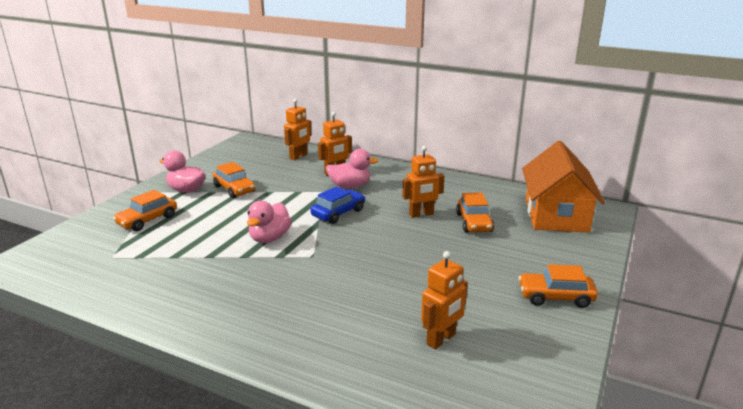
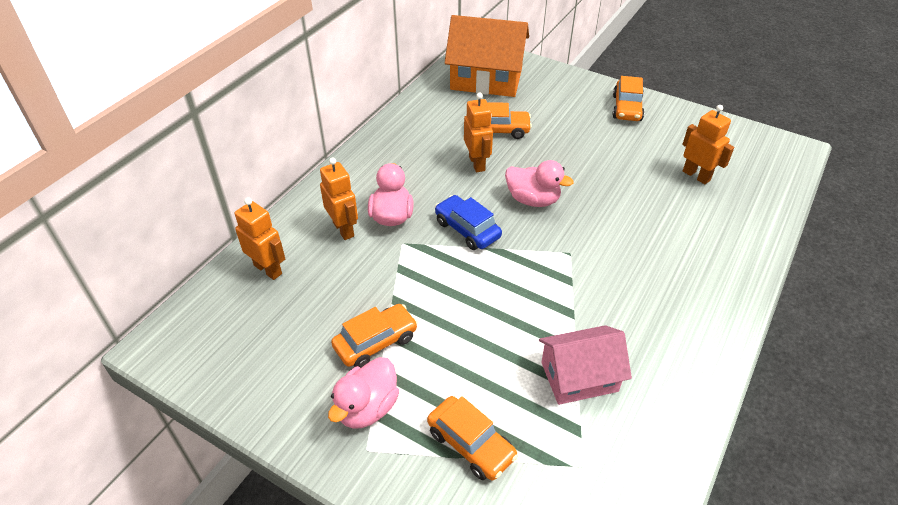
camera: 85 degrees left, 20 degrees up
(184, 257) = (579, 376): none -> pink house
(269, 238) = (529, 292): pink duck -> pink duck (533, 200)

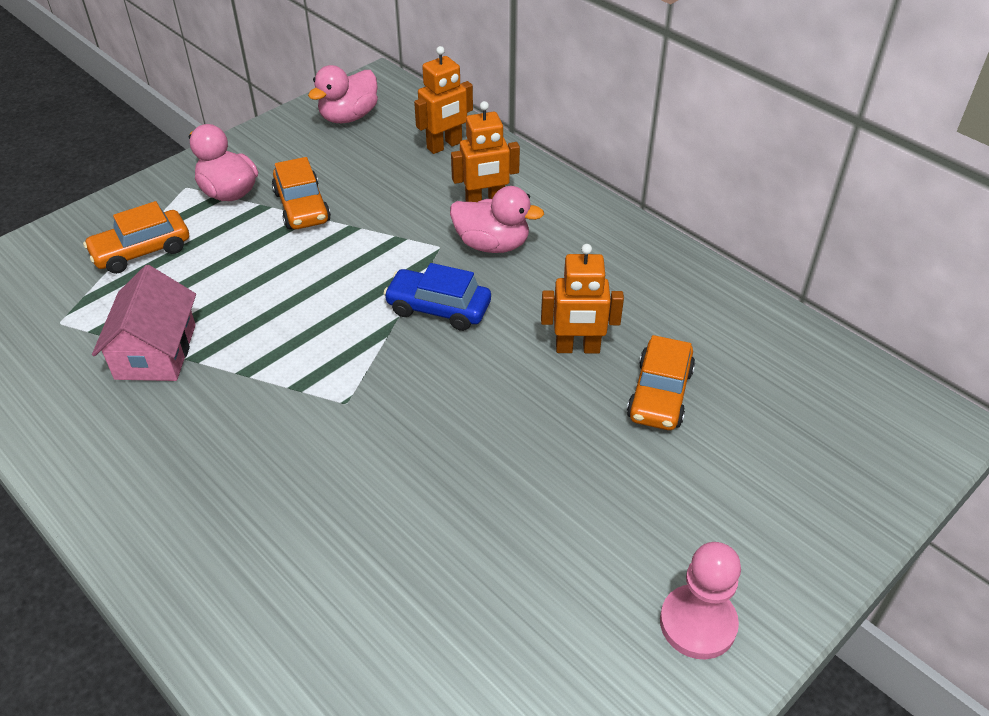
camera: 105 degrees right, 0 degrees up
(467, 229) = (438, 308): blue car -> blue car turned 135 degrees counterclockwise
(486, 79) = (828, 415): orange house -> none
(533, 200) = (471, 392): pink duck -> pink duck (349, 117)
(627, 108) = (698, 623): orange car -> pink pawn
(696, 175) = (447, 657): orange robot -> none

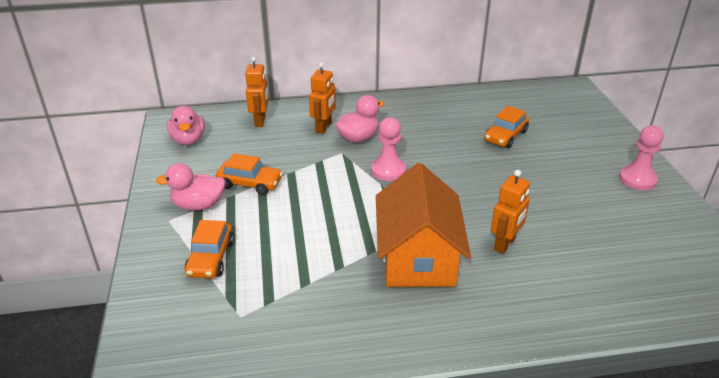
camera: 55 degrees left, 10 degrees down
(156, 351) = (316, 280): pink house -> none
(263, 422) = (418, 257): none -> orange house
(438, 308) = (388, 170): blue car -> pink pawn
(577, 348) = (457, 144): orange robot -> orange robot (505, 244)
(660, 394) = (505, 136): orange car -> orange car turned 75 degrees clockwise

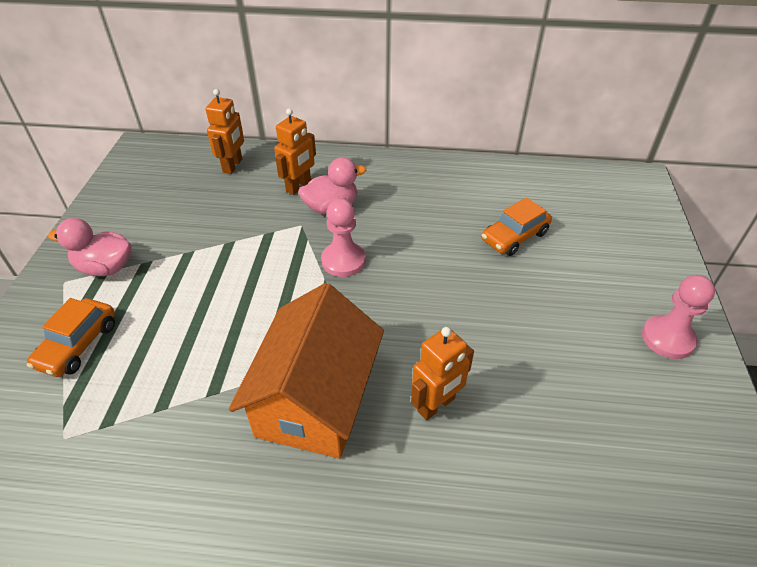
camera: 15 degrees right, 10 degrees up
(188, 140) = (143, 177): pink duck -> none
(250, 183) = (176, 249): orange car -> none

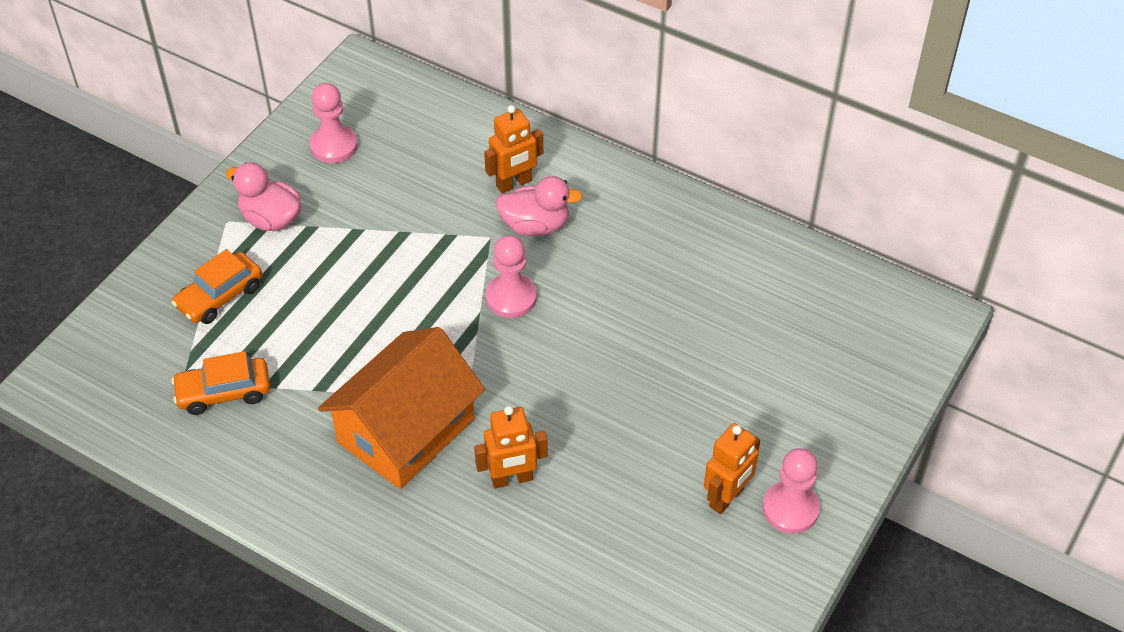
camera: 25 degrees right, 5 degrees up
(140, 202) = (334, 146): none -> pink pawn
(233, 166) = (454, 128): orange robot -> orange robot (727, 498)
(514, 237) = (717, 337): orange car -> orange car (224, 392)

